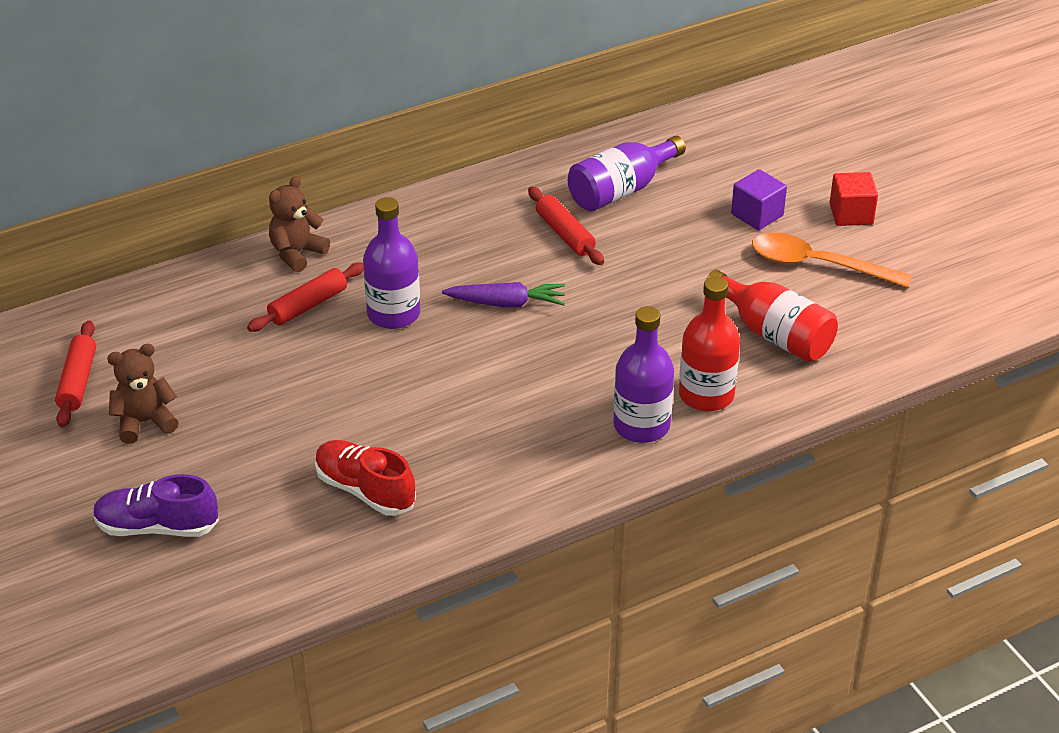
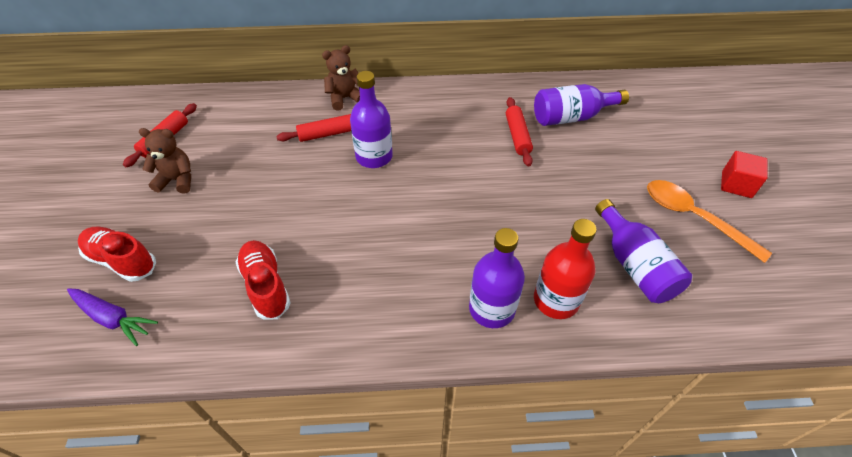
camera: 25 degrees right, 10 degrees up
(157, 527) = (122, 260): purple shoe -> red shoe
(506, 303) = (450, 173): purple carrot -> purple carrot (113, 318)
(757, 215) = (661, 163): purple cube -> none
(774, 334) = (634, 265): red bottle -> purple bottle

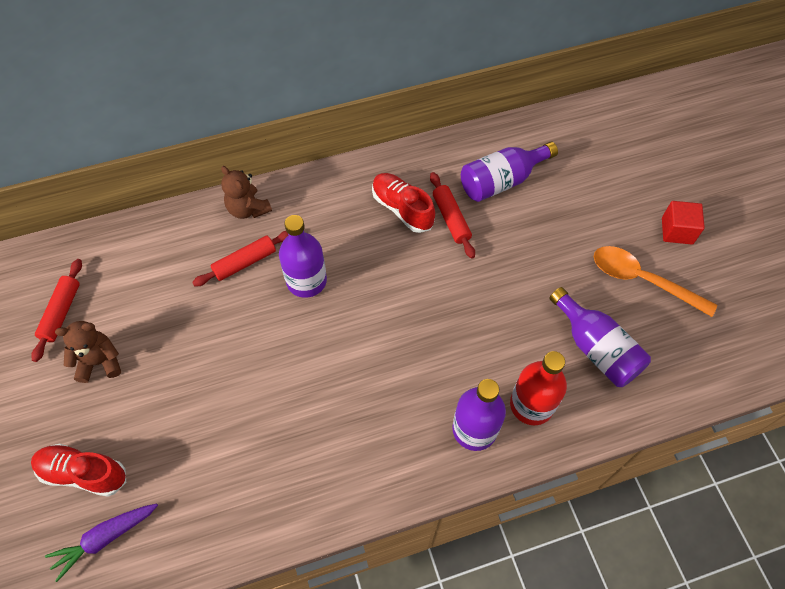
camera: 15 degrees left, 10 degrees up
(113, 318) = (105, 538): purple carrot -> purple carrot turned 135 degrees clockwise
(266, 285) = (247, 462): red shoe -> red shoe (402, 209)
(344, 98) = (248, 209): brown teddy bear -> brown teddy bear turned 90 degrees counterclockwise

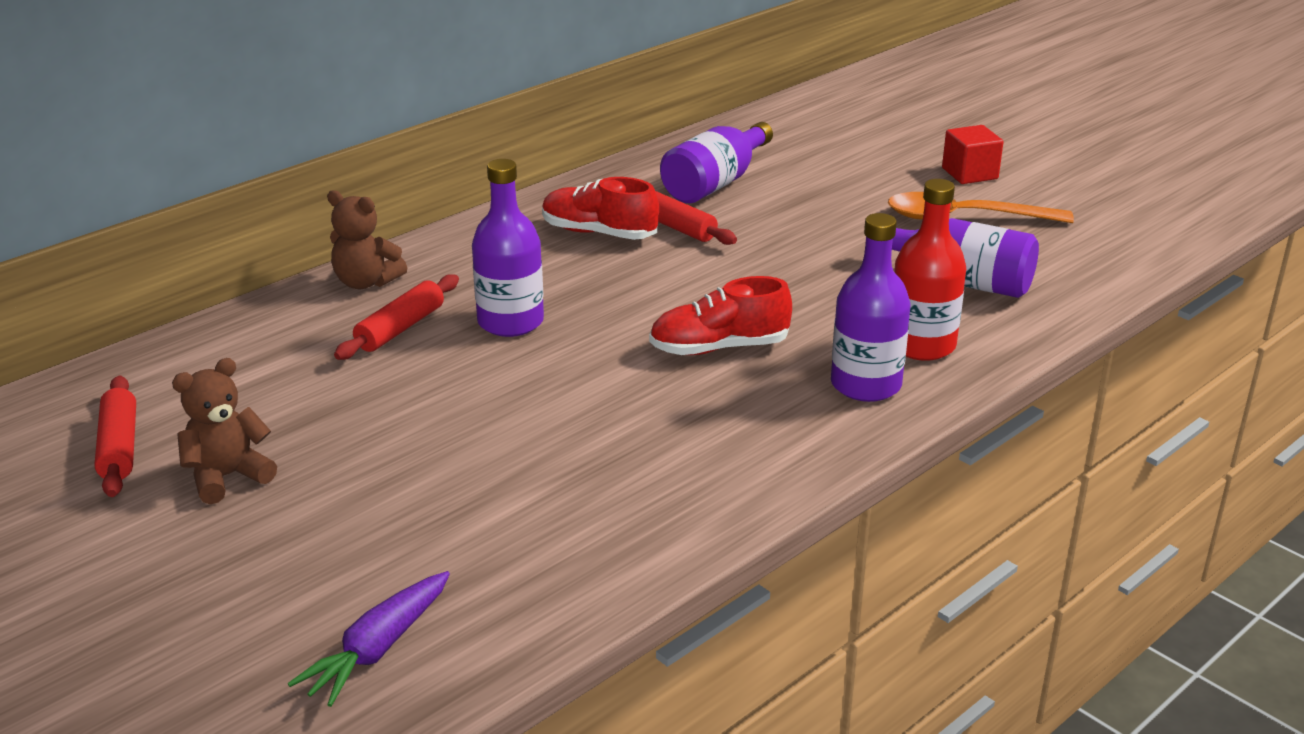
camera: 25 degrees left, 30 degrees down
(83, 473) = (285, 594): red shoe -> red shoe (719, 348)

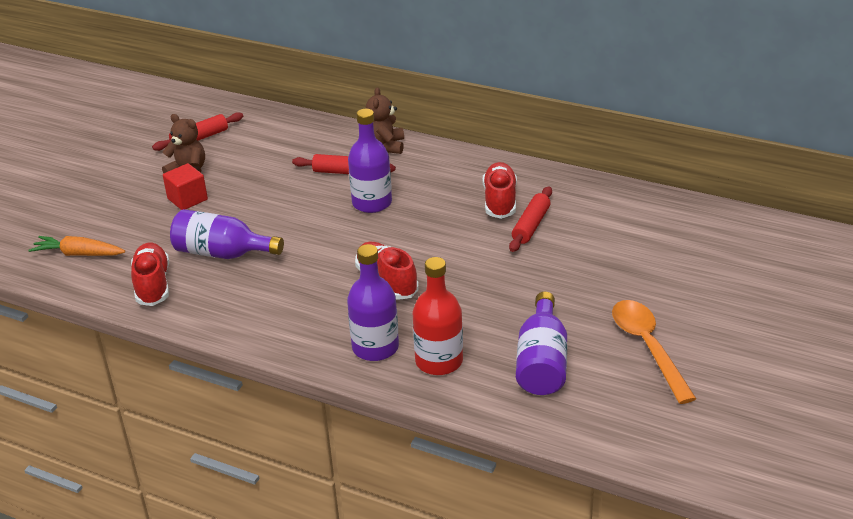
camera: 70 degrees right, 5 degrees up
(378, 649) = (78, 254): purple carrot -> orange carrot
(558, 567) = (153, 285): none -> red shoe
(715, 184) = (608, 225): purple bottle -> purple bottle (222, 253)
(969, 173) = (731, 336): red cube -> red cube (187, 199)

